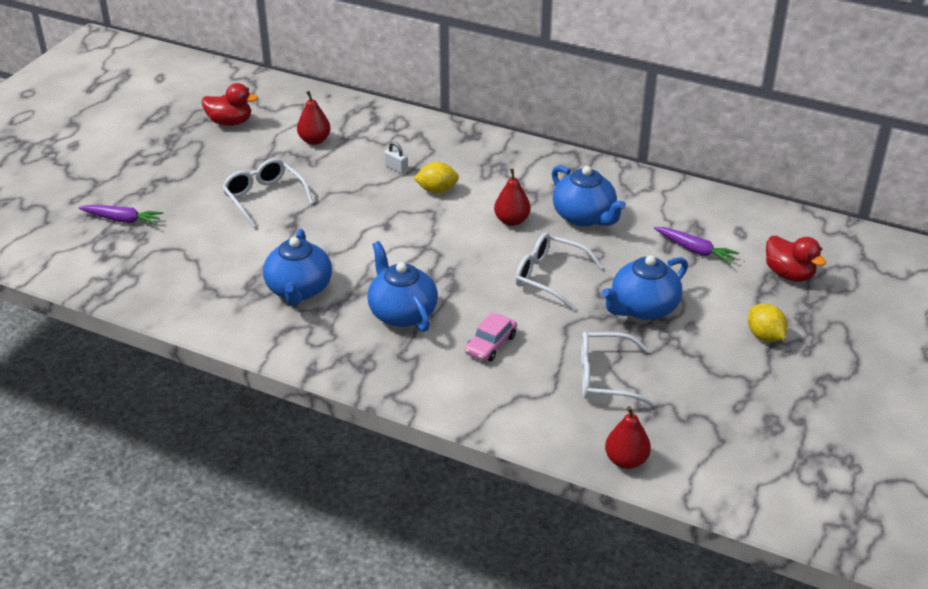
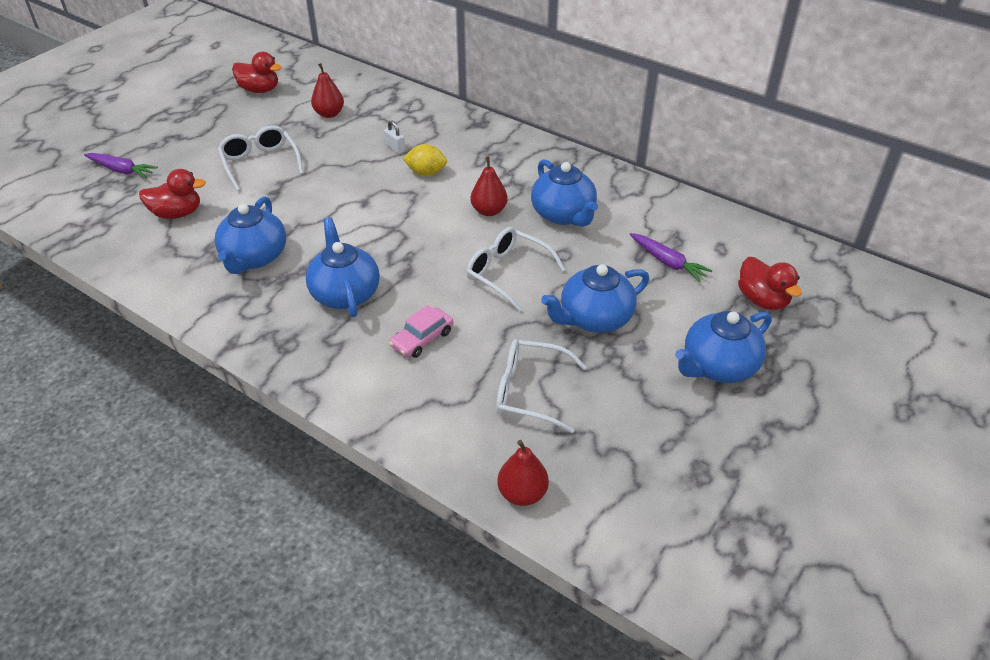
camera: 10 degrees right, 5 degrees up
(201, 256) = (177, 213): none -> red duck
(764, 336) = (718, 366): yellow lemon -> blue teapot

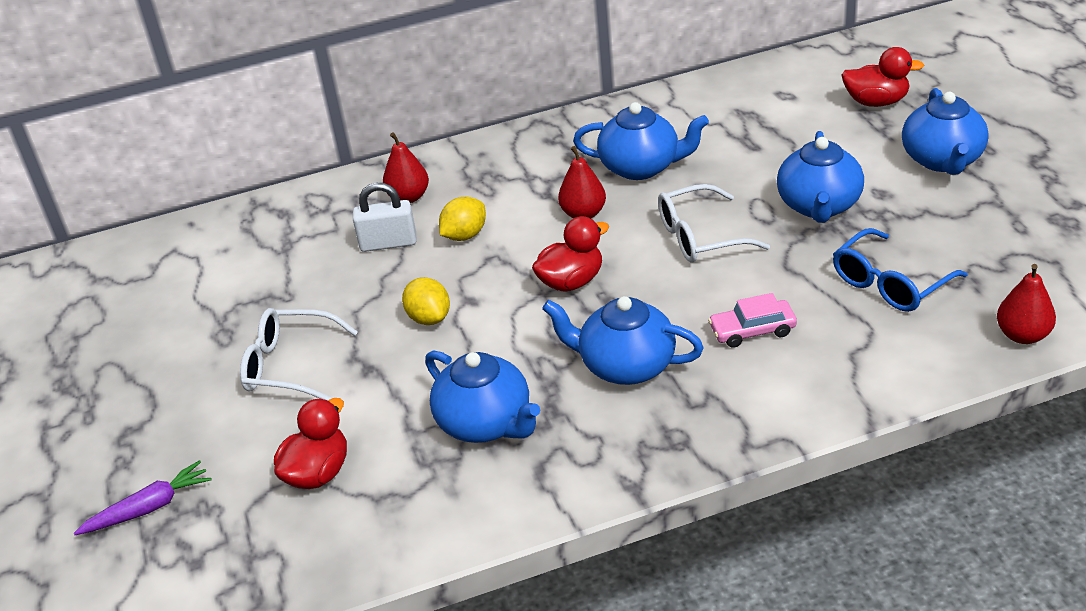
camera: 50 degrees left, 5 degrees down
(259, 90) = (114, 320): red duck -> red duck (571, 281)
(329, 114) = (251, 274): red pear -> red pear (408, 197)
(336, 194) = (429, 318): none -> yellow lemon
(395, 148) = (388, 243): white padlock -> white padlock, size x1.70
(422, 339) = (752, 330): pink car -> pink car turned 90 degrees clockwise
(529, 391) = (890, 284): white glasses -> blue glasses
(668, 262) = (777, 132): purple carrot -> none

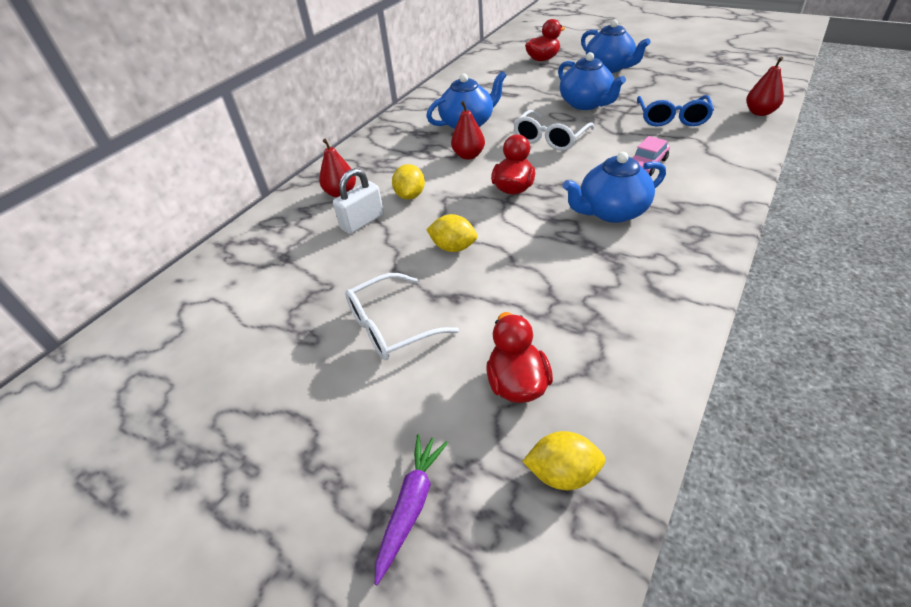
camera: 40 degrees left, 5 degrees up
(262, 555) = (562, 473): none -> yellow lemon
(486, 423) = (582, 284): blue teapot -> none

